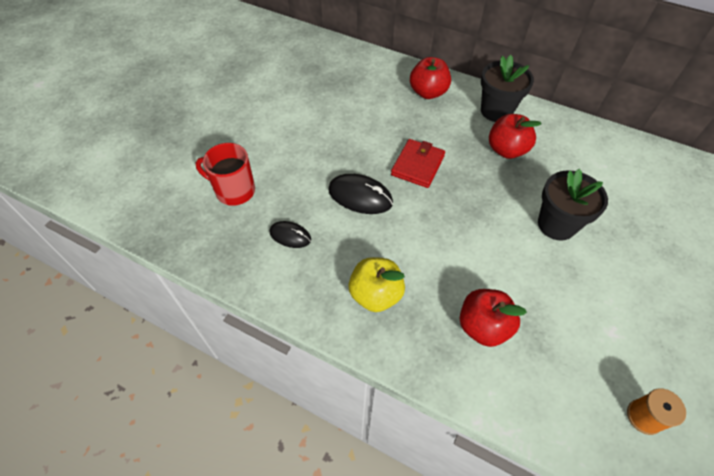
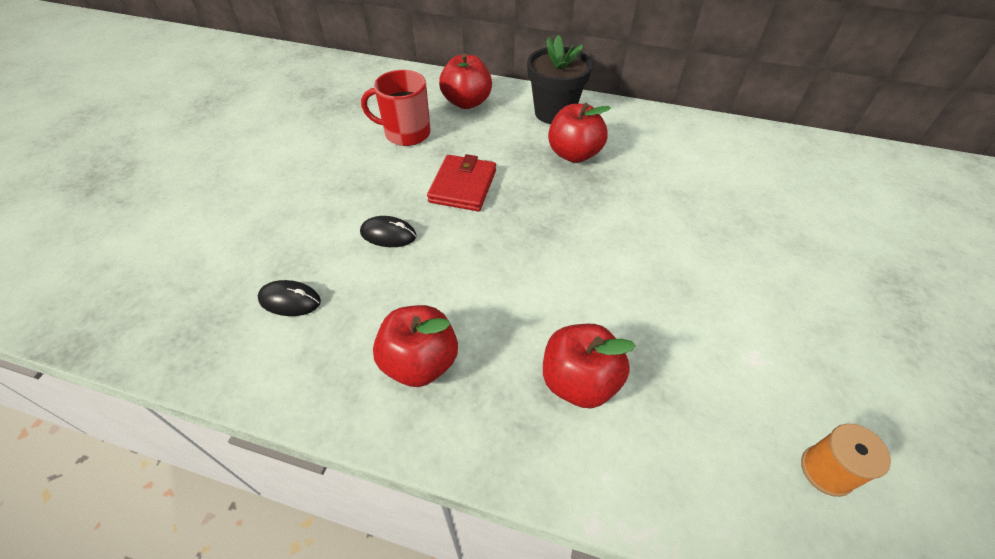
camera: 10 degrees left, 5 degrees down
(234, 190) = (206, 252): red mug -> red mug (406, 133)
(360, 196) = (388, 234): black mouse -> black mouse, size x0.62
(375, 294) = (420, 362): yellow apple -> red apple
(556, 224) = (653, 232): black flower pot -> none

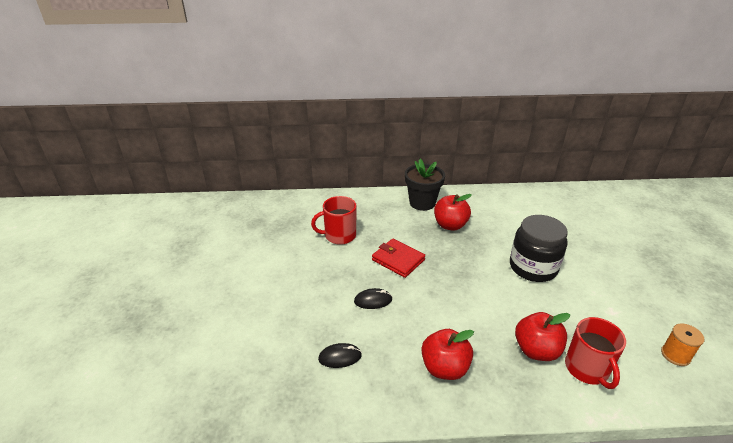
camera: 20 degrees left, 15 degrees down
(462, 186) = (398, 260): red wallet -> red wallet turned 45 degrees counterclockwise
(467, 102) = (364, 208): red apple -> none
(644, 440) = (587, 369): none -> red mug
(663, 249) = (533, 267): none -> black jar

